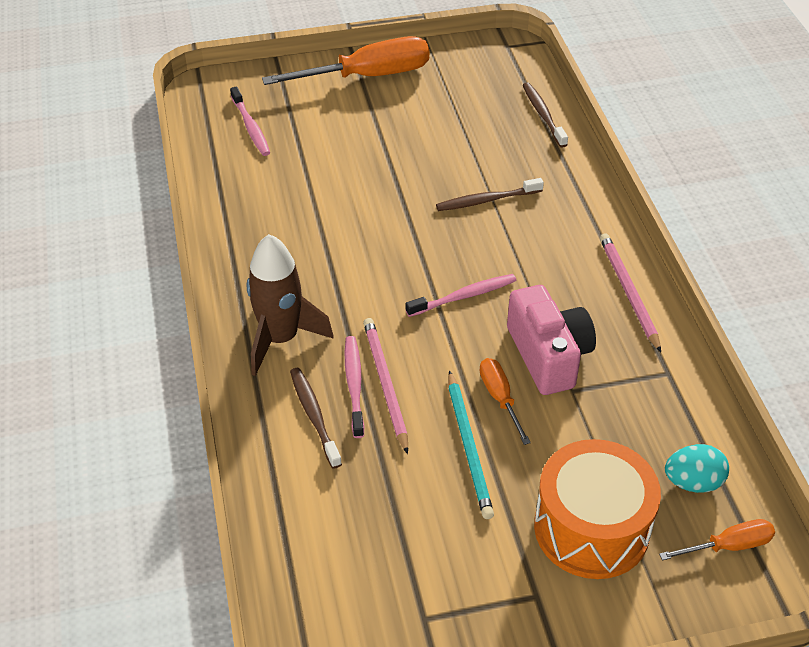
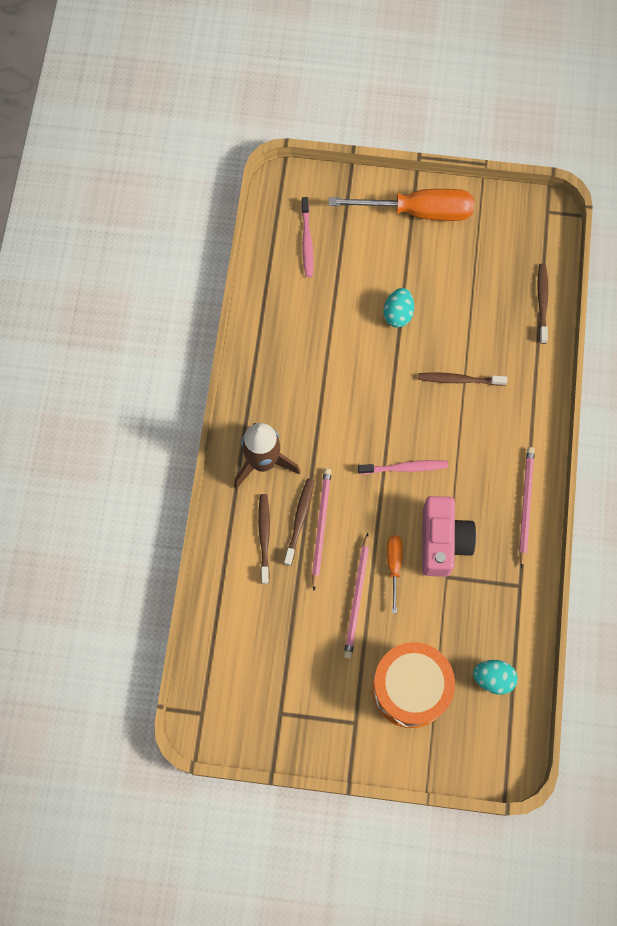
camera: 20 degrees right, 25 degrees up
(354, 385) = (299, 520): pink toothbrush -> brown toothbrush
(386, 162) = (398, 314): none -> turquoise egg
(469, 447) = (357, 598): turquoise pencil -> pink pencil
(728, 546) = (492, 733): orange screwdriver -> none

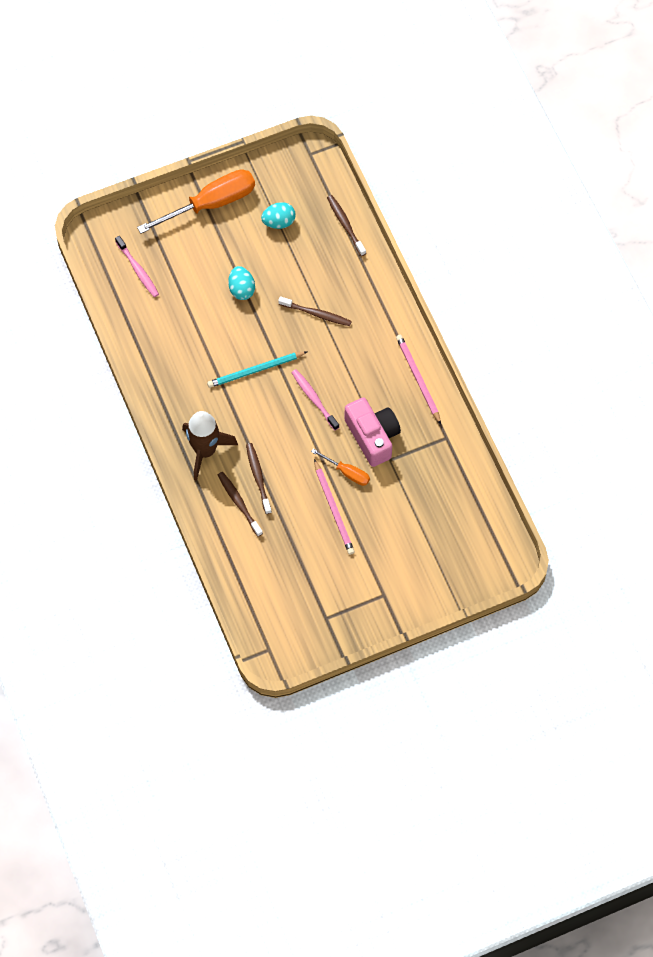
camera: 30 degrees left, 5 degrees down
(321, 526) = (277, 473): pink pencil -> none
(362, 405) = (255, 370): none -> turquoise pencil
(394, 566) = (347, 472): orange screwdriver -> orange screwdriver turned 150 degrees clockwise
(405, 468) = (314, 399): pink toothbrush -> pink toothbrush turned 90 degrees counterclockwise
(410, 688) = (409, 550): orange drum -> none
(459, 380) = (316, 314): brown toothbrush -> brown toothbrush turned 135 degrees counterclockwise
(493, 678) = (464, 511): turquoise egg -> turquoise egg (279, 222)

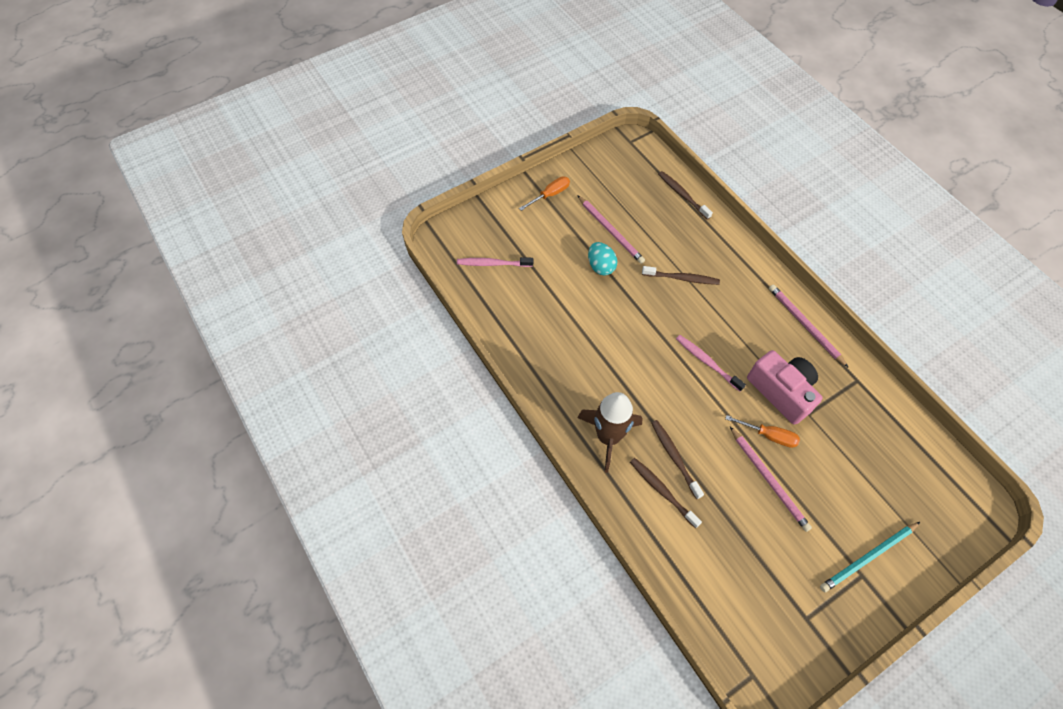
camera: 10 degrees left, 5 degrees down
(138, 270) = (493, 264): pink toothbrush -> pink toothbrush turned 135 degrees clockwise
(211, 203) = (550, 195): orange screwdriver -> orange screwdriver, size x0.49
(255, 370) = (637, 343): turquoise pencil -> turquoise pencil (868, 557)
(261, 253) = (610, 231): none -> pink pencil
(279, 222) = (619, 201): turquoise egg -> none

